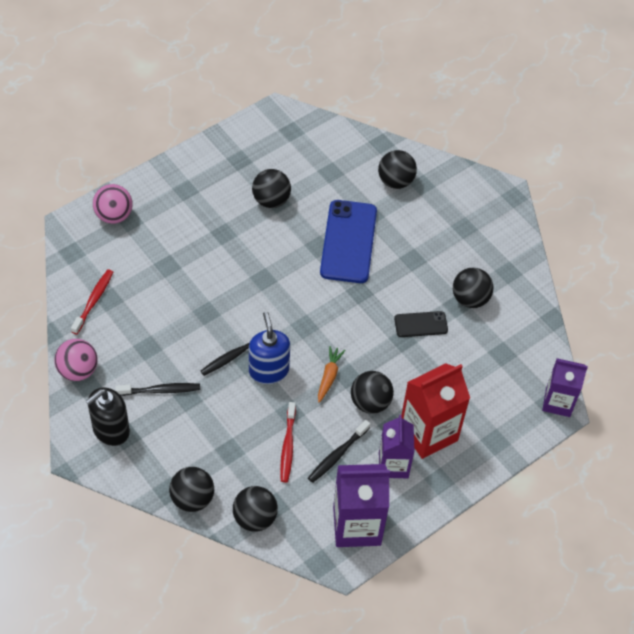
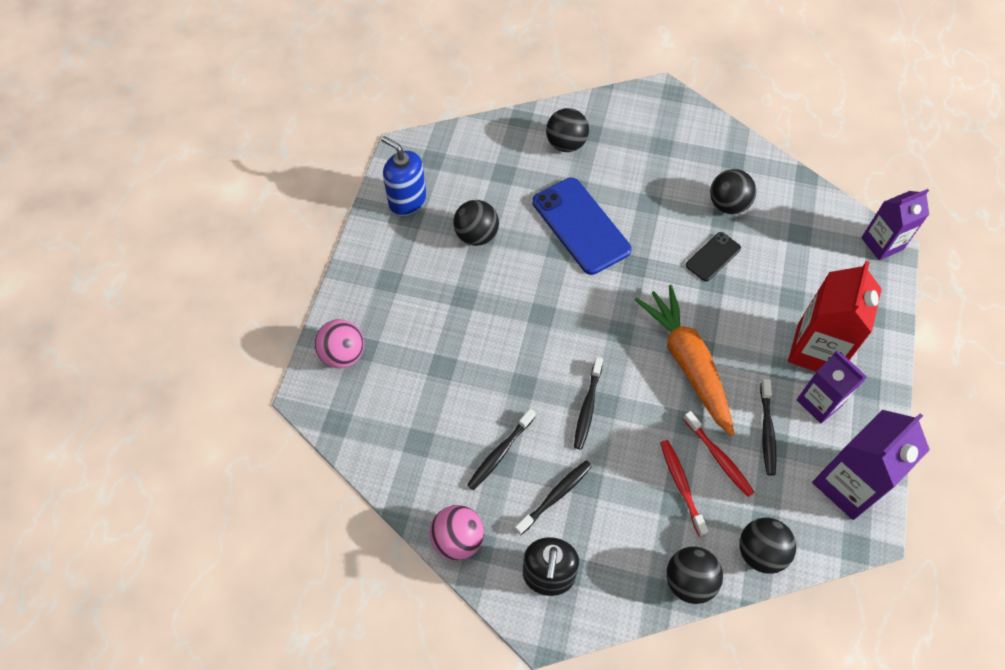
camera: 35 degrees left, 5 degrees up
(93, 301) = (405, 456): red toothbrush -> red toothbrush (681, 485)
(152, 341) = (500, 453): none -> black toothbrush
(268, 370) = (631, 398): blue soap dispenser -> blue soap dispenser (407, 201)
(329, 376) = (687, 362): orange carrot -> orange carrot, size x2.23
(370, 402) = (744, 359): black ball -> none

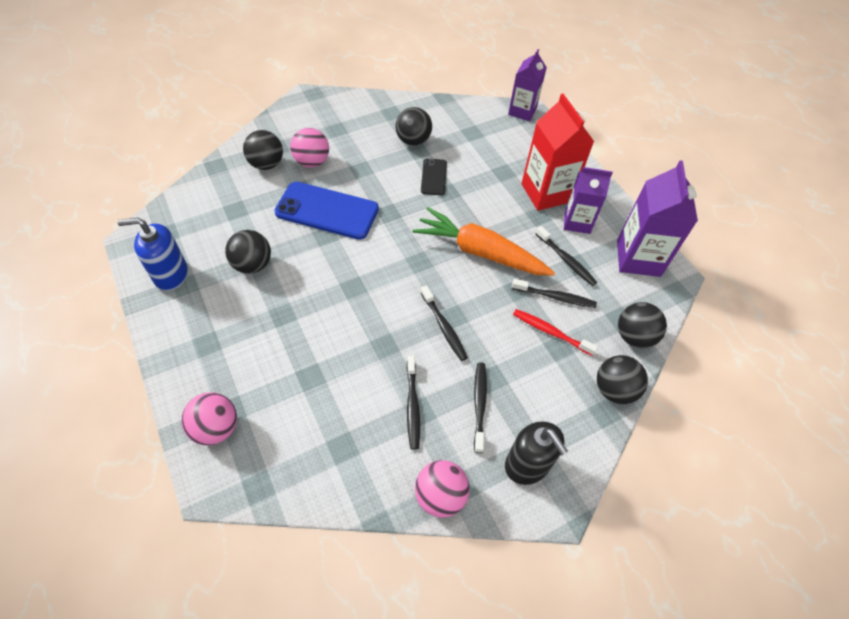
camera: 45 degrees left, 5 degrees down
(609, 167) = (312, 162): none -> pink ball
(719, 457) = (555, 297): red toothbrush -> black toothbrush

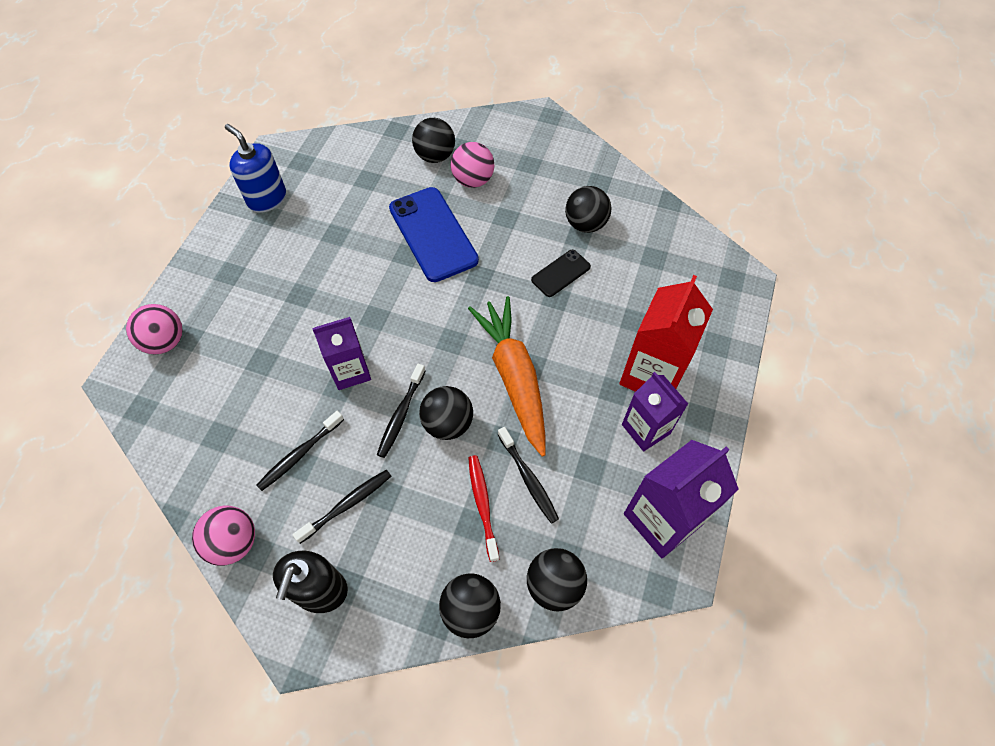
camera: 50 degrees right, 5 degrees up
(252, 265) = (327, 236): black ball -> black ball (448, 423)
(522, 111) = (737, 273): purple carton -> purple carton (350, 371)
(566, 260) = (585, 454): black toothbrush -> none

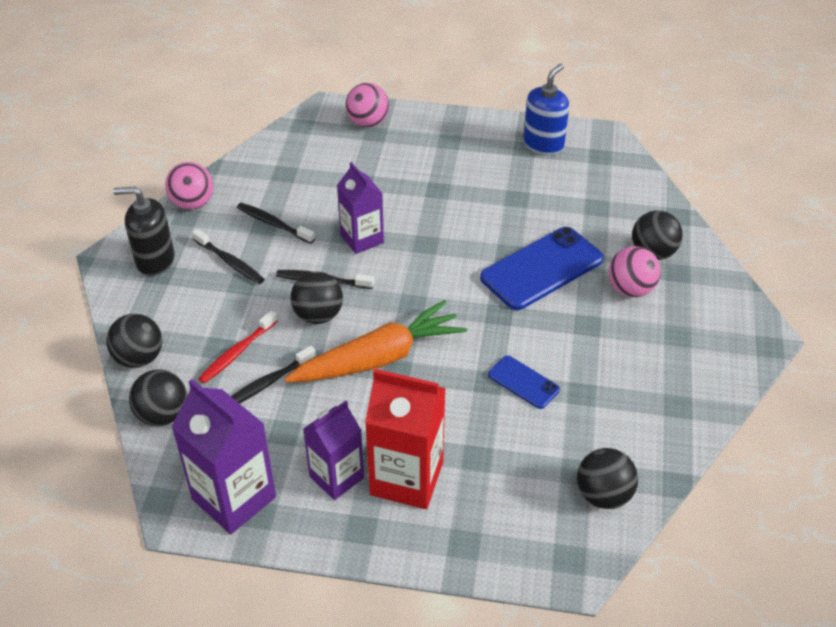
camera: 80 degrees right, 15 degrees down
(482, 505) = (237, 352): red toothbrush -> red toothbrush turned 150 degrees clockwise
(561, 273) = (523, 382): black phone -> blue phone
(585, 224) = (604, 398): black ball -> black ball (603, 495)

